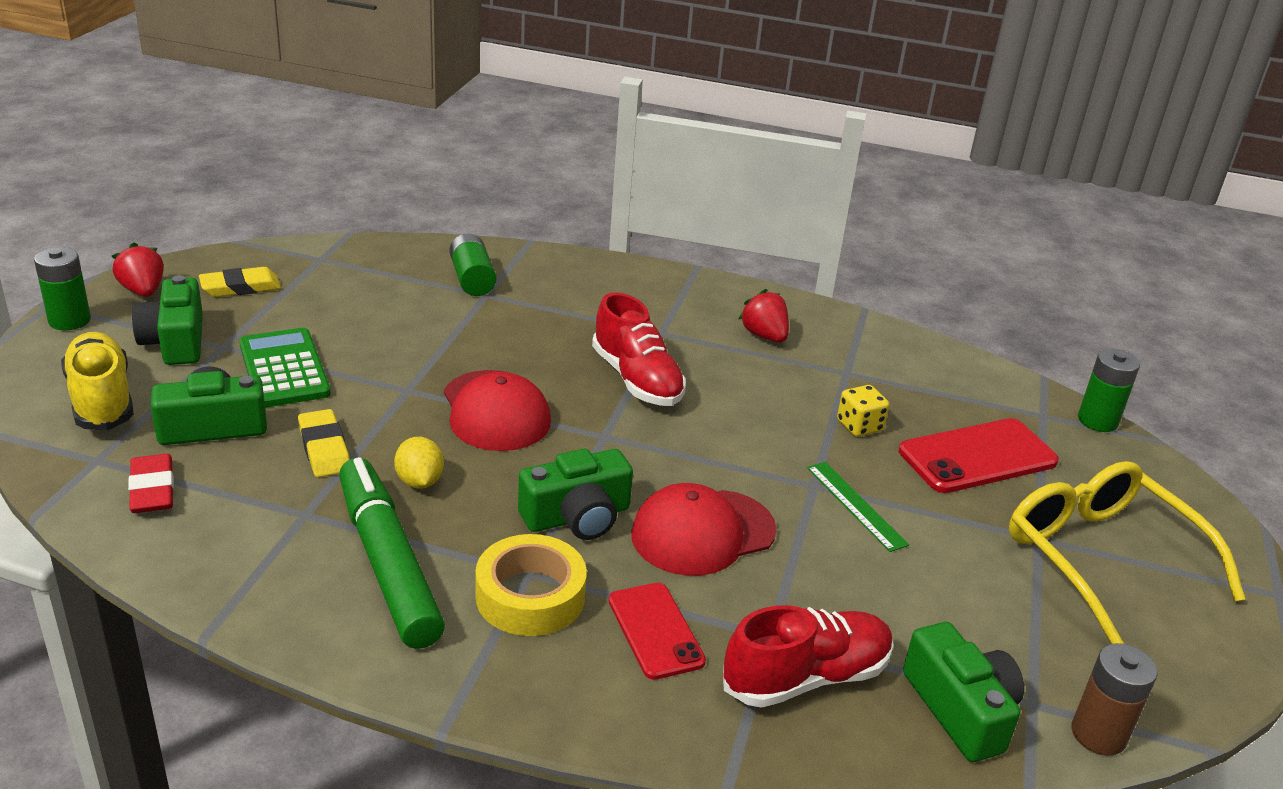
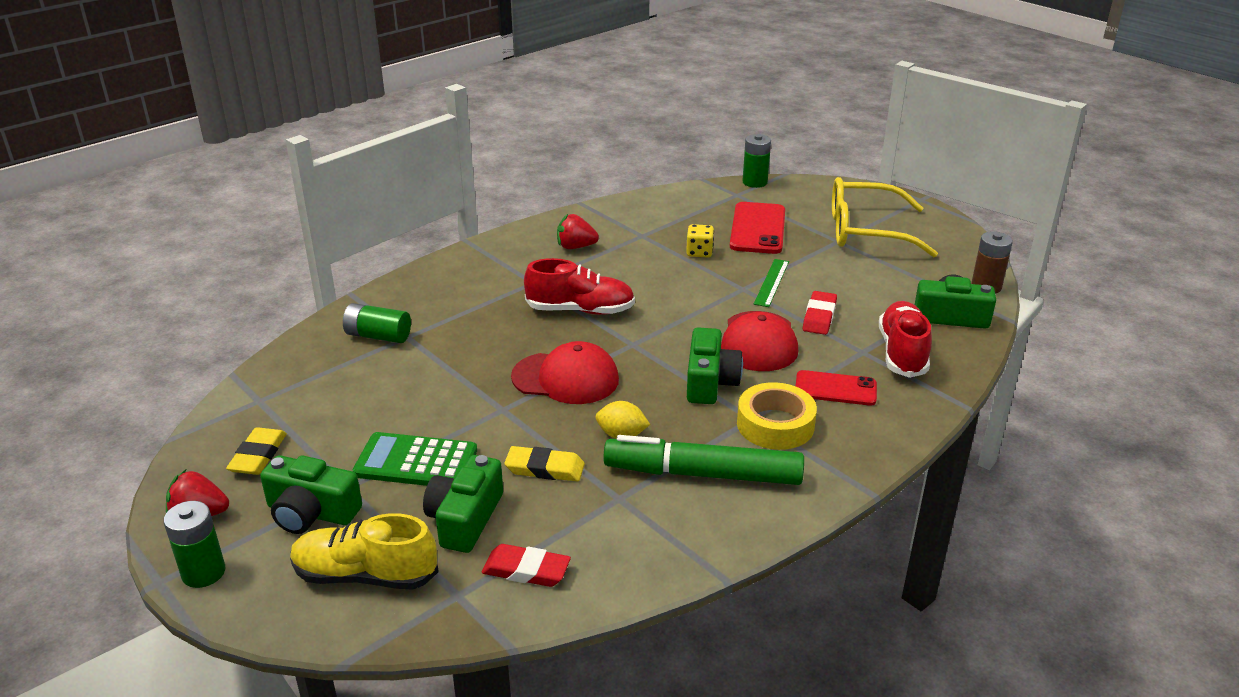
camera: 55 degrees left, 0 degrees up
(817, 571) = (819, 317): none -> red eraser
(855, 505) = (771, 282): green ruler -> green ruler turned 75 degrees counterclockwise

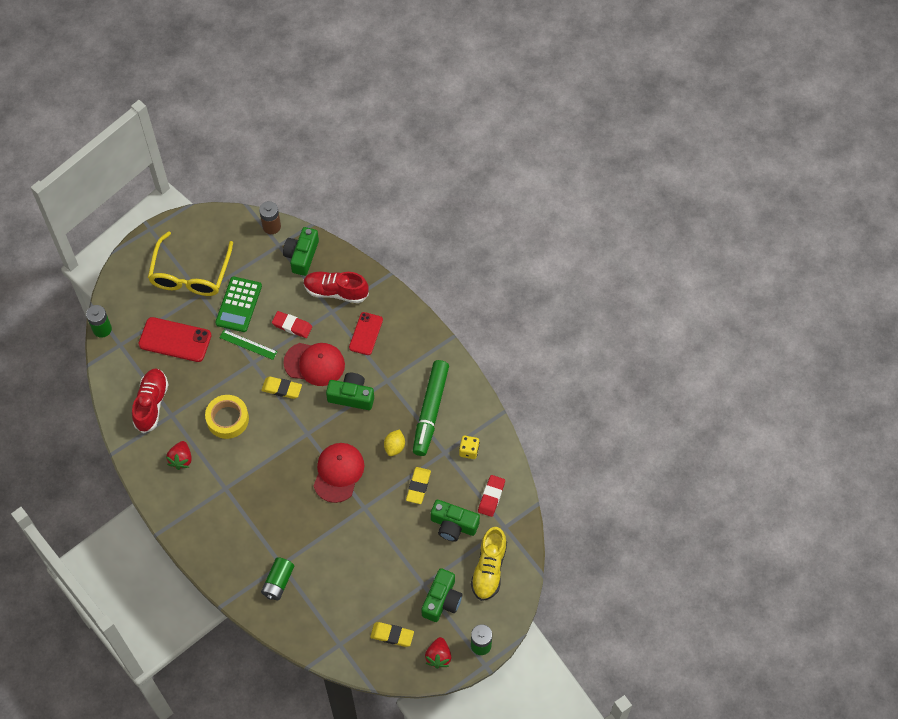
camera: 85 degrees left, 30 degrees up
(416, 462) = (406, 551): green calculator -> green calculator (238, 304)
(580, 310) = (265, 461): red shoe -> red shoe (151, 404)
(699, 252) = (202, 381): yellow dice -> yellow dice (469, 450)
(705, 315) = (281, 389): none -> yellow eraser
(775, 425) = (394, 370): yellow tape -> yellow tape (227, 419)

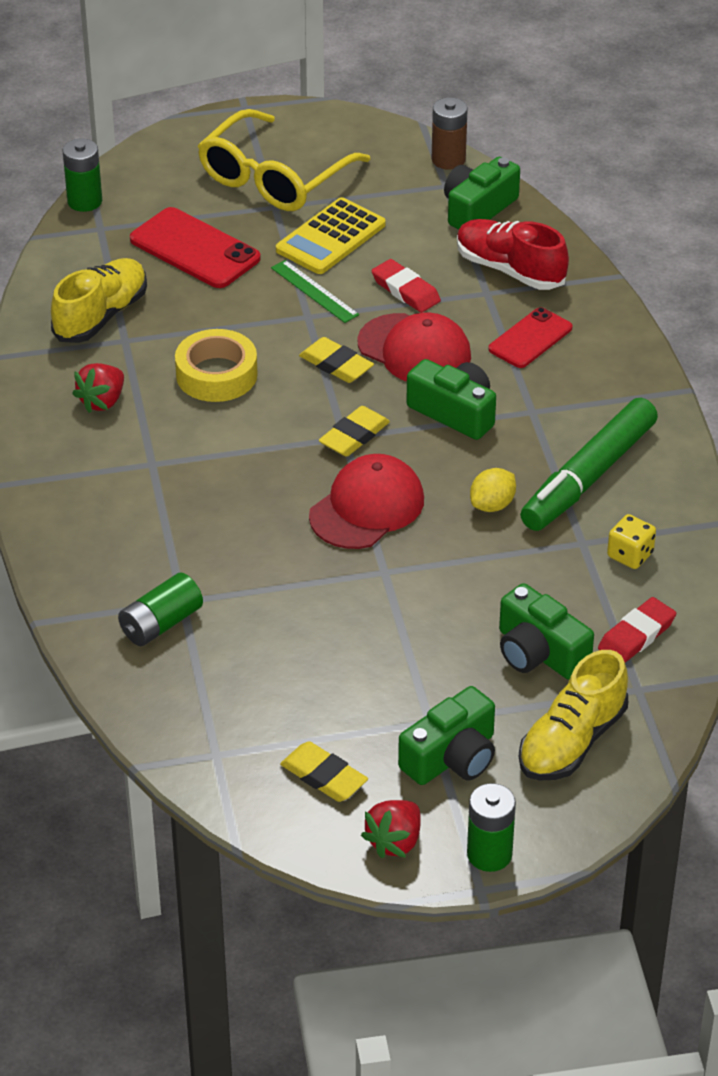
camera: 25 degrees right, 20 degrees down
(151, 404) = (101, 316): red shoe -> yellow shoe
(238, 304) = (330, 237): green calculator -> yellow calculator
(418, 486) = (504, 574): yellow eraser -> yellow eraser (354, 436)

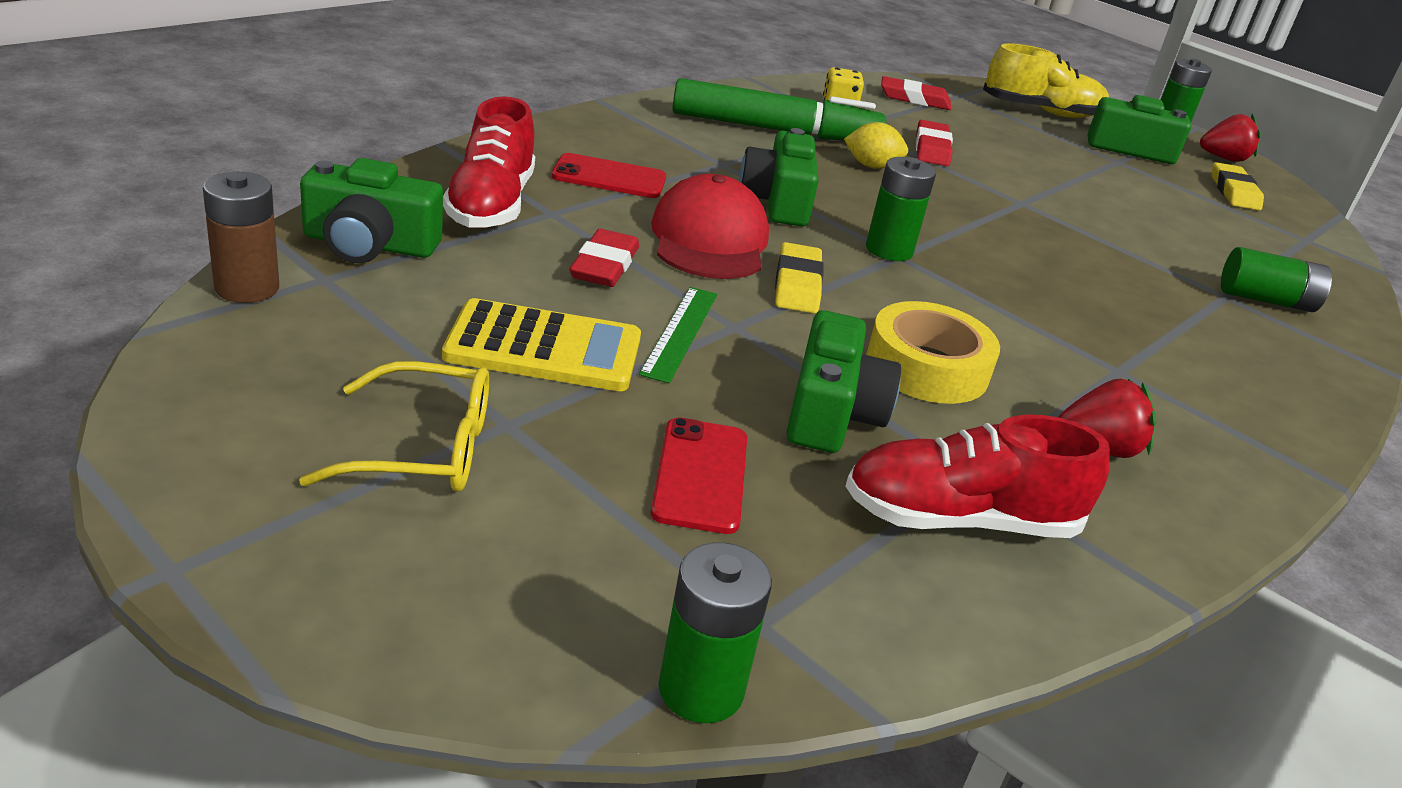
camera: 130 degrees left, 10 degrees down
(101, 316) = (960, 519): yellow shoe -> red shoe
(195, 249) = (700, 475): red phone -> red phone, size x0.66
(273, 179) = (426, 449): yellow glasses -> yellow glasses, size x0.61
(354, 436) = (889, 250): yellow eraser -> green battery
(367, 507) = (968, 224): red cap -> none
(511, 572) = (932, 149): none -> red eraser
(539, 652) = (989, 130): green camera -> green camera (831, 412)

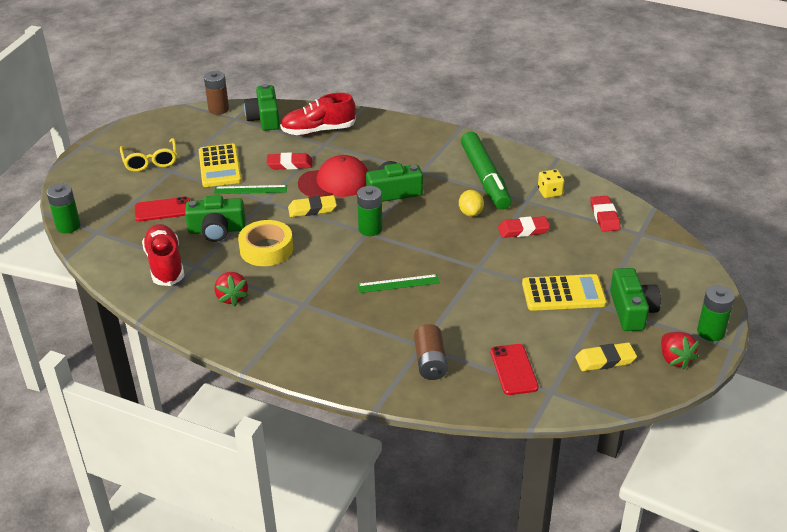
camera: 80 degrees right, 5 degrees up
(609, 177) = (372, 148): red phone -> red phone (513, 369)
(1041, 112) = (656, 269): yellow shoe -> none
(1061, 270) = (398, 283): none -> green ruler
(1092, 171) = (563, 293): none -> yellow calculator
(1266, 300) = (430, 362): green battery -> brown battery

